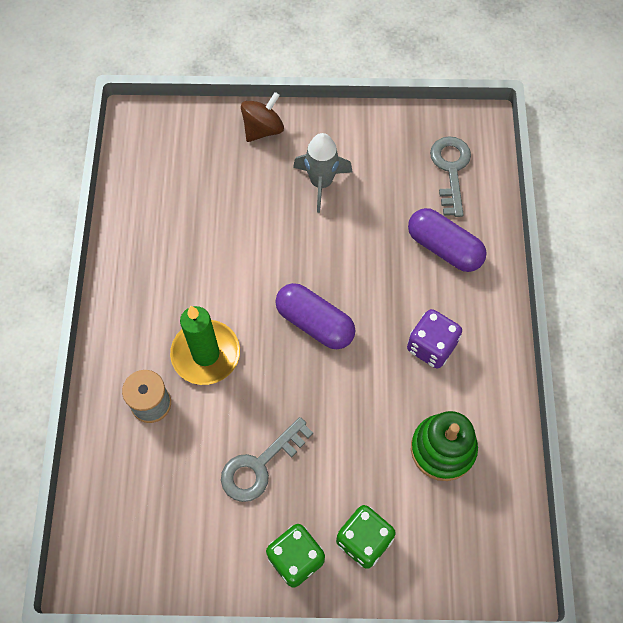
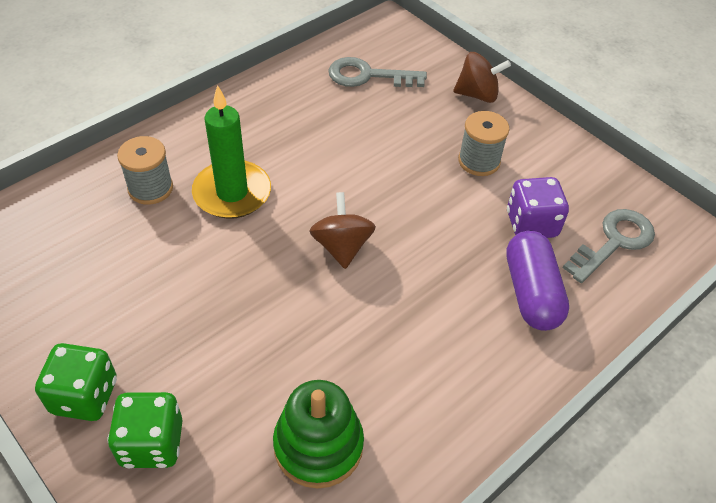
camera: 45 degrees right, 15 degrees down
(260, 465) = (159, 301): grey key -> grey key (368, 76)
(315, 323) = (342, 246): purple capsule -> brown spinning top
(321, 183) = (479, 161): grey rocket -> grey spool
(431, 346) = (418, 354): purple dice -> purple dice (531, 224)

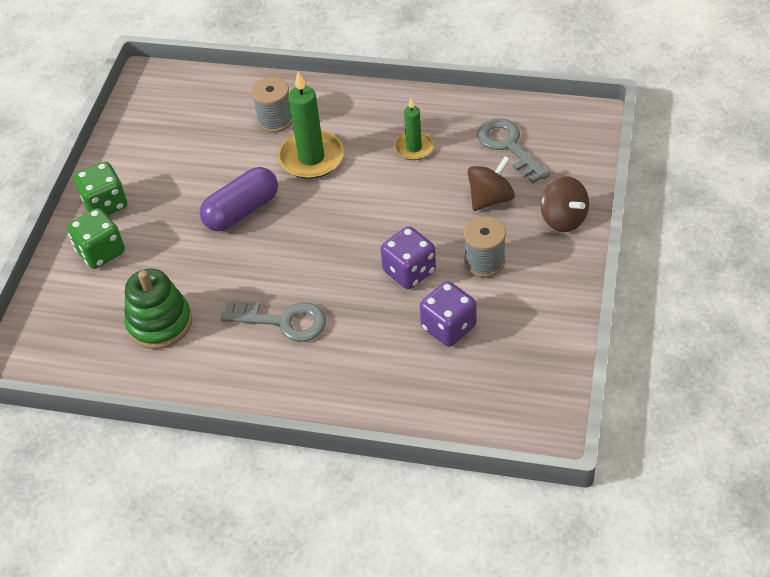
camera: 60 degrees right, 0 degrees up
(303, 125) = (414, 148): none -> green candle
(342, 246) = (320, 239): brown spinning top -> brown spinning top (490, 198)
(443, 211) = (409, 271): none -> purple dice
(531, 292) = (379, 361): purple capsule -> purple capsule (242, 211)
(614, 242) = (482, 385): grey key -> grey key (284, 321)

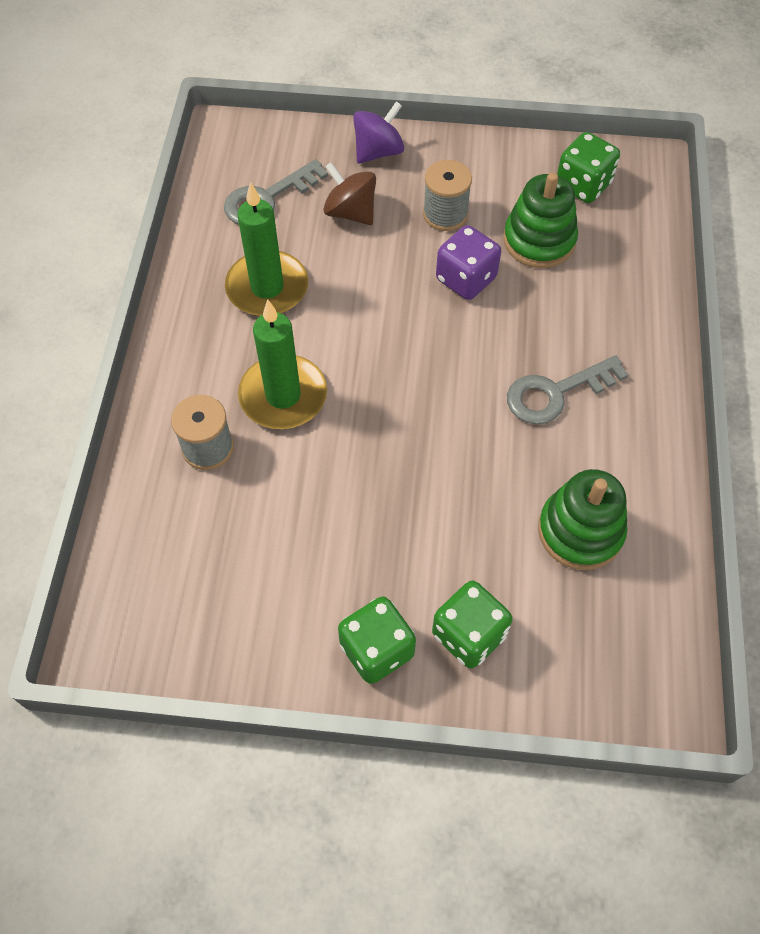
camera: 100 degrees left, 10 degrees up
(242, 211) = (381, 464): purple capsule -> none
(284, 321) = (555, 393): grey key -> grey key turned 120 degrees counterclockwise
(414, 148) = (267, 287): green candle -> green candle, size x1.68
(448, 327) = (539, 240): purple dice -> green stacking toy
(516, 369) = (583, 185): none -> green dice
(563, 219) = (378, 152): brown spinning top -> purple spinning top

